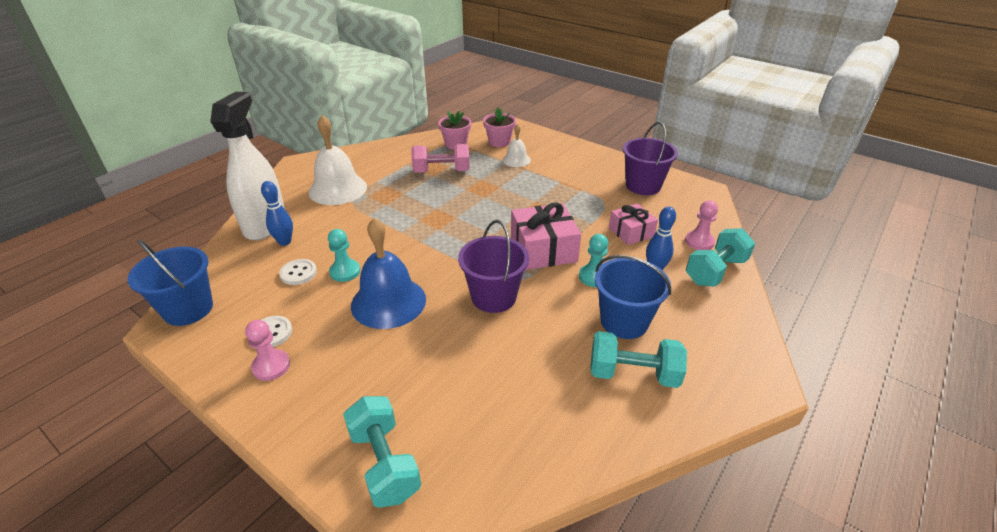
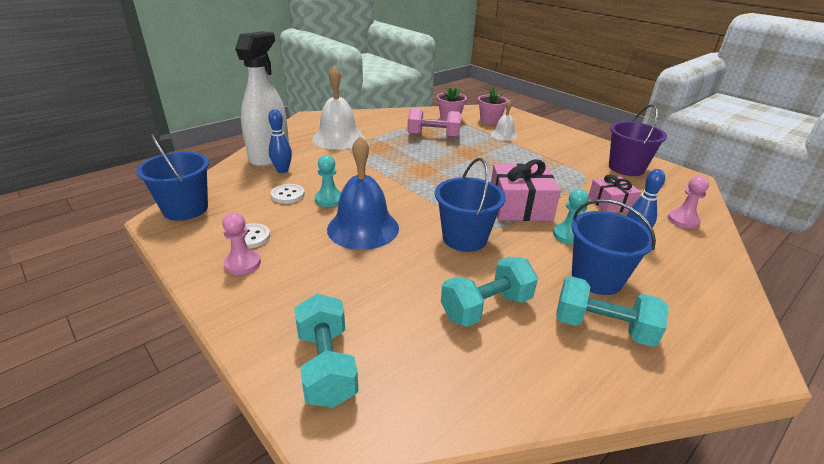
camera: 10 degrees right, 5 degrees down
(493, 297) = (464, 238): purple bucket -> blue bucket
(715, 271) = (700, 248): turquoise dumbbell -> turquoise dumbbell (486, 307)

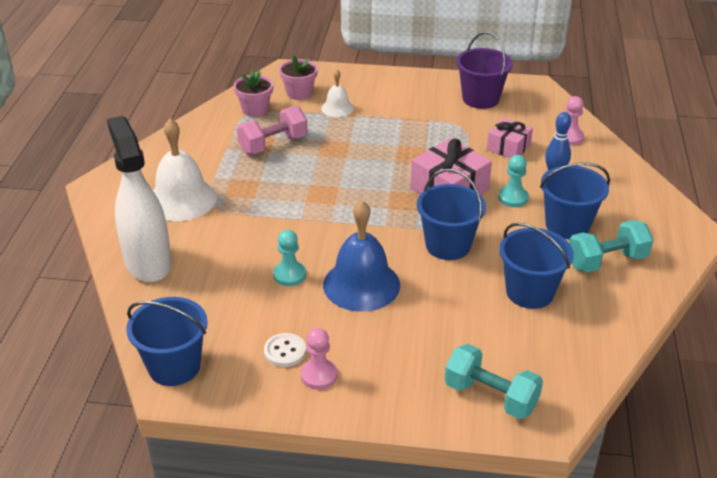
camera: 40 degrees left, 5 degrees up
(282, 170) = (192, 271): blue bowling pin -> none
(288, 195) = (245, 293): white button -> none
(486, 307) = (530, 292): turquoise dumbbell -> blue bucket

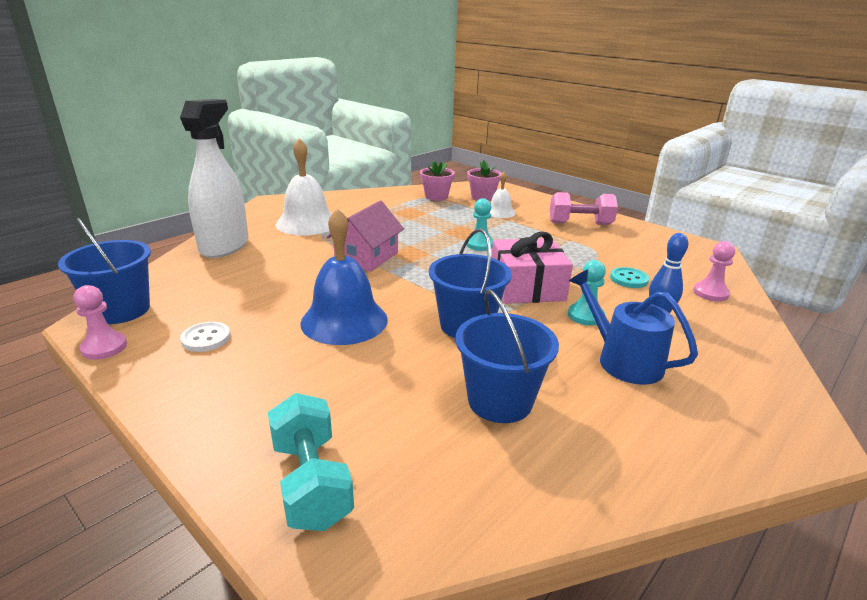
camera: 35 degrees right, 10 degrees down
(273, 144) = (419, 216): pink dumbbell -> pink dumbbell (580, 224)
(289, 275) = (300, 290): turquoise pawn -> turquoise pawn (480, 244)
(293, 215) = (367, 257): none -> pink house
(319, 375) = (197, 369): pink pawn -> pink pawn (104, 347)
(480, 99) = (641, 241): purple bucket -> none
(508, 147) = (629, 279): pink gift -> turquoise button
(567, 225) = (623, 360): blue bucket -> blue watering can
(606, 261) = (637, 414): turquoise dumbbell -> none

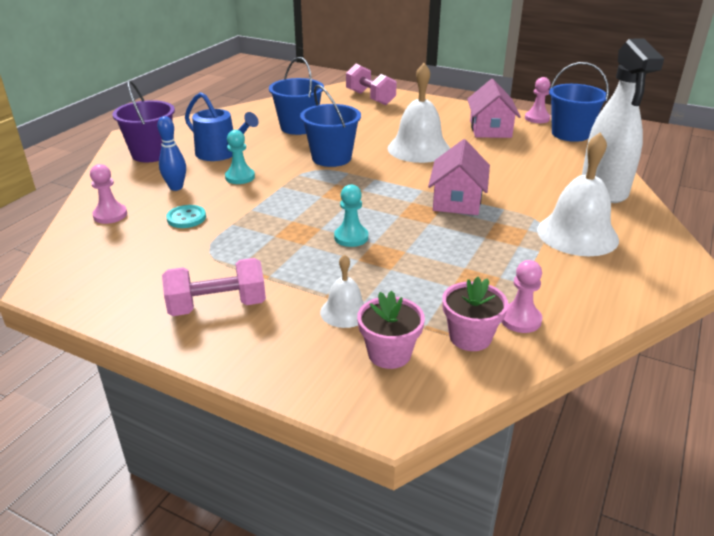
camera: 165 degrees right, 5 degrees up
(206, 338) = (490, 129): white button -> pink house
(311, 482) = (370, 98): turquoise dumbbell -> pink dumbbell
(344, 320) = (418, 149): blue bell -> white bell
(402, 198) = (520, 319): none -> pink pawn
(526, 287) = (290, 193): pink gift -> none
(733, 379) = (152, 154): none -> purple bucket

